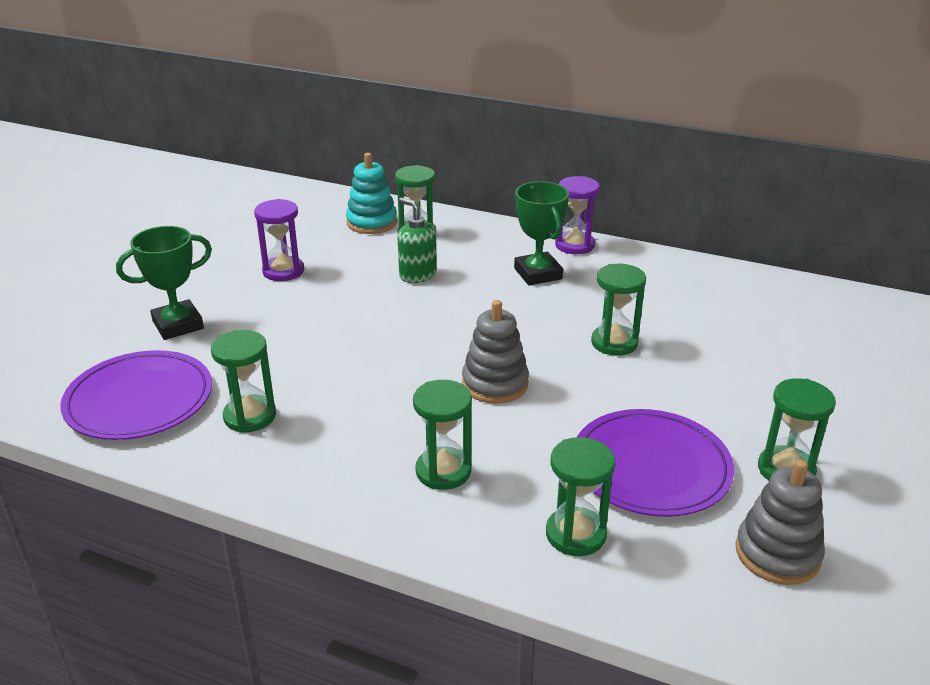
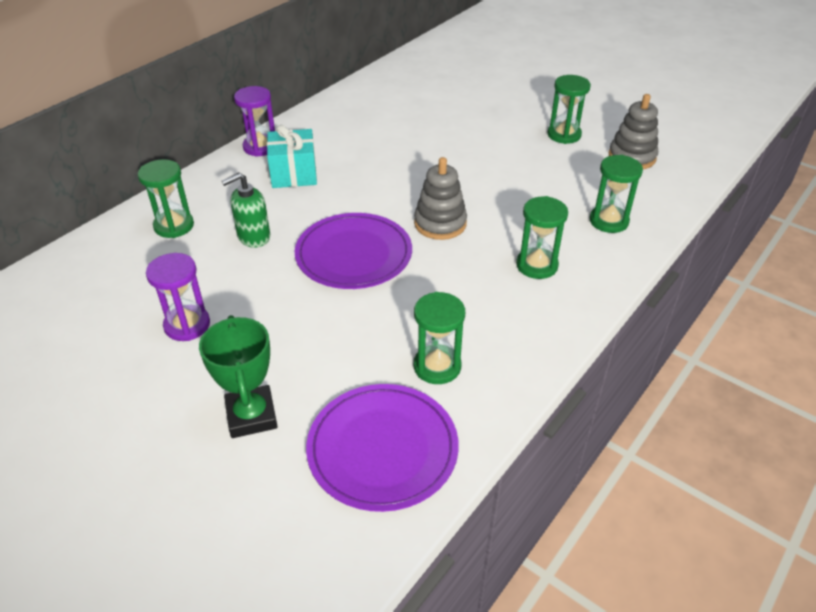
camera: 75 degrees left, 10 degrees up
(372, 222) = (128, 251): turquoise stacking toy -> none
(537, 274) = (294, 173): green trophy -> turquoise gift
(614, 343) = (410, 161): green hourglass -> none
(651, 467) = (551, 179): purple plate -> purple plate (354, 254)

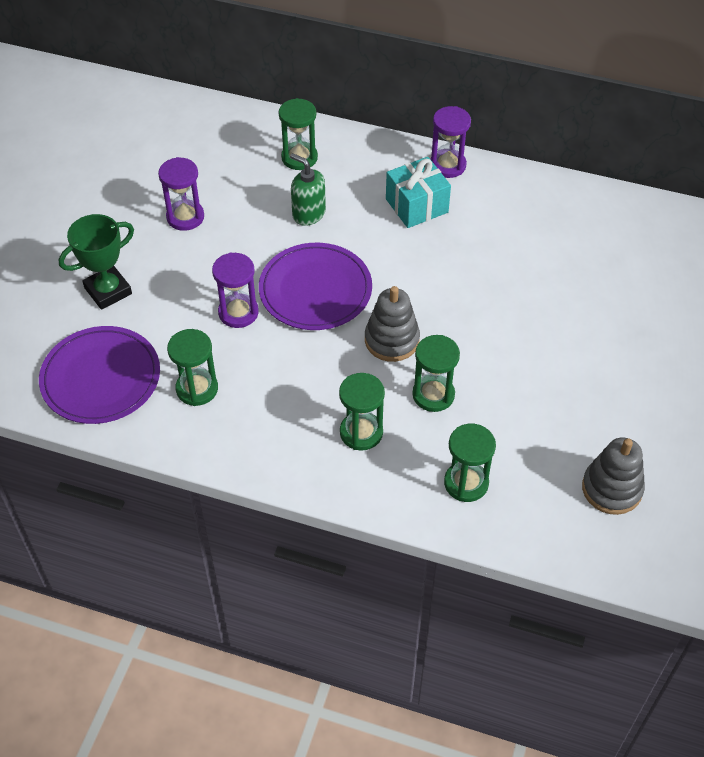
camera: 70 degrees right, 10 degrees up
(351, 313) = (238, 312): none -> purple hourglass
(564, 135) = (623, 412): green hourglass -> green hourglass (433, 395)

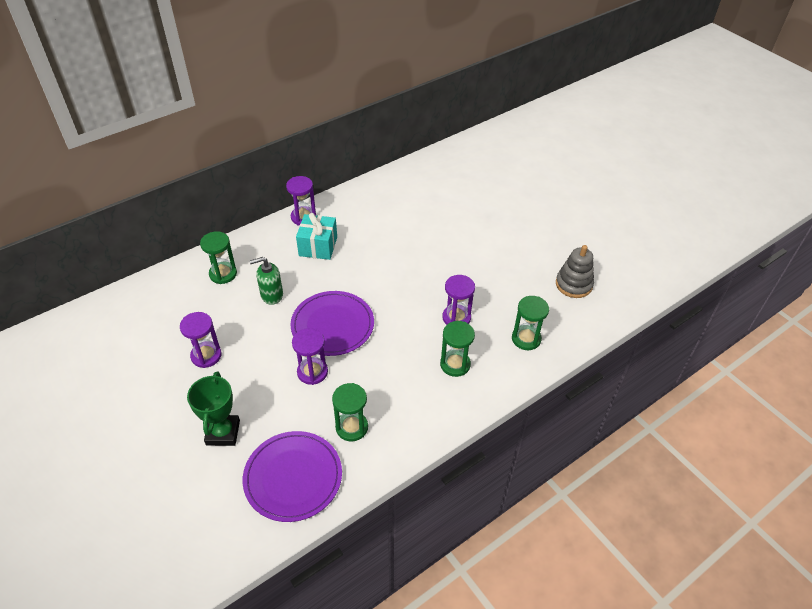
camera: 55 degrees left, 5 degrees down
(392, 340) = (402, 313): grey stacking toy -> none
(433, 395) = (456, 318): green hourglass -> purple hourglass

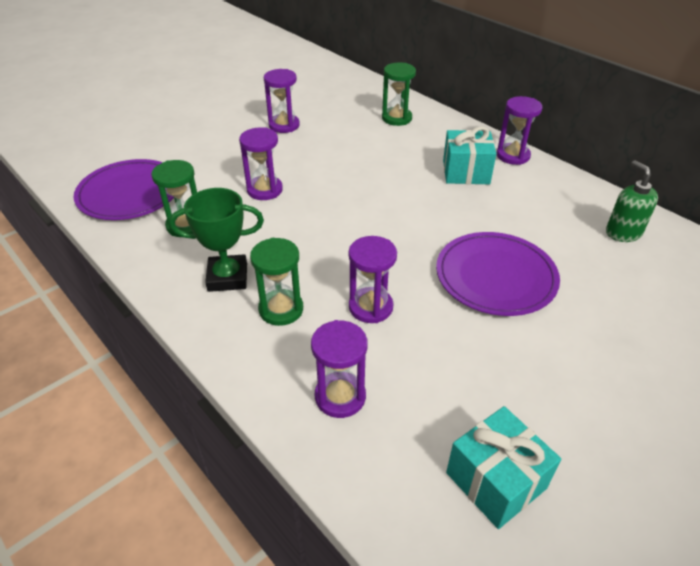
camera: 85 degrees right, 5 degrees down
(223, 432) = (190, 147): green trophy -> green trophy (227, 277)
(271, 295) = (374, 150): green soap dispenser -> green soap dispenser (623, 232)
(332, 325) = (336, 196): purple plate -> purple plate (495, 276)
(526, 339) = (340, 396): green hourglass -> purple hourglass
(573, 284) = (496, 480): grey stacking toy -> turquoise gift

